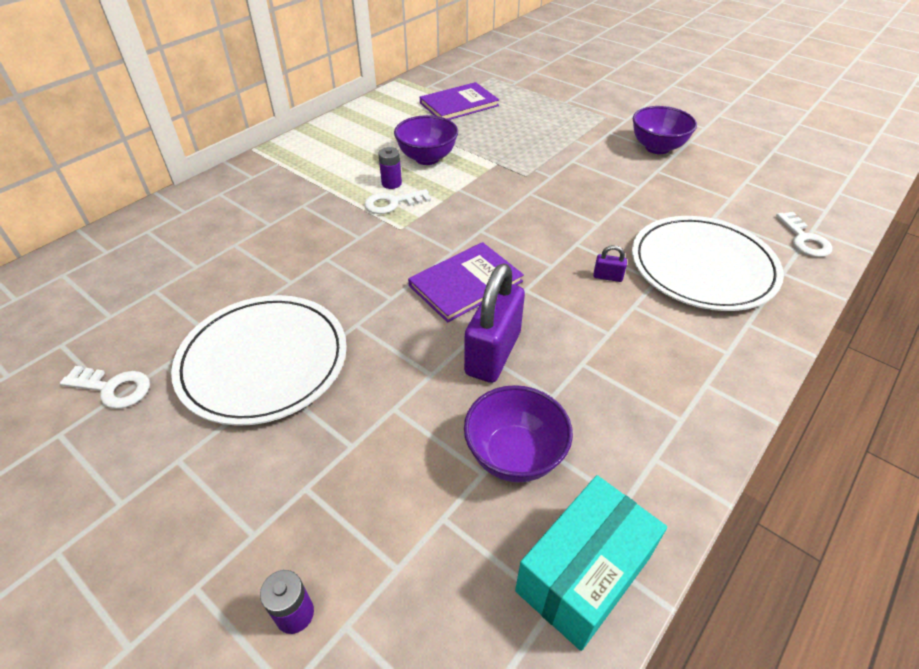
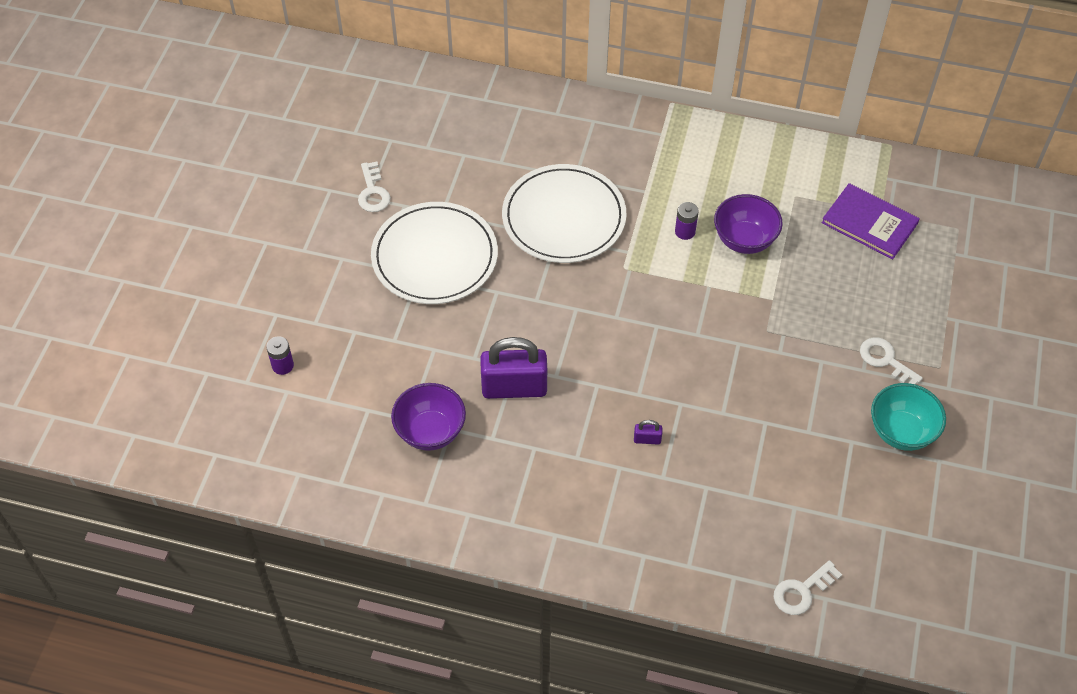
camera: 65 degrees right, 10 degrees up
(392, 203) = (655, 246): white key -> white key (885, 360)
(465, 283) = (580, 342): purple book -> none
(583, 574) = (365, 493): turquoise box -> none
(607, 277) = (647, 439): purple padlock -> purple padlock turned 75 degrees counterclockwise
(657, 148) = (901, 432): purple bowl -> turquoise bowl
(703, 267) = (704, 510): white plate -> white plate (564, 217)

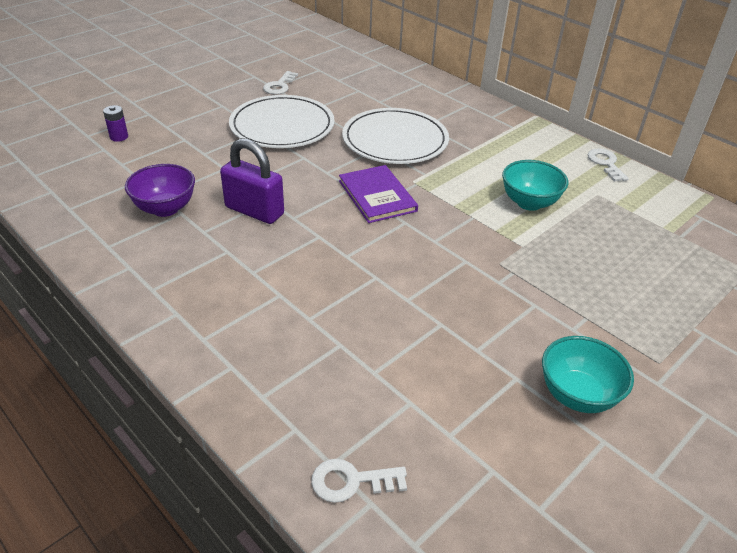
camera: 30 degrees right, 15 degrees down
(647, 439) = (322, 287): purple padlock -> none
(685, 231) = (482, 180): purple battery -> none
(744, 240) = (529, 203): purple bowl -> turquoise bowl
(869, 223) = (656, 234): purple book -> purple book (377, 196)
(885, 360) = (602, 332): white key -> white key (606, 163)

